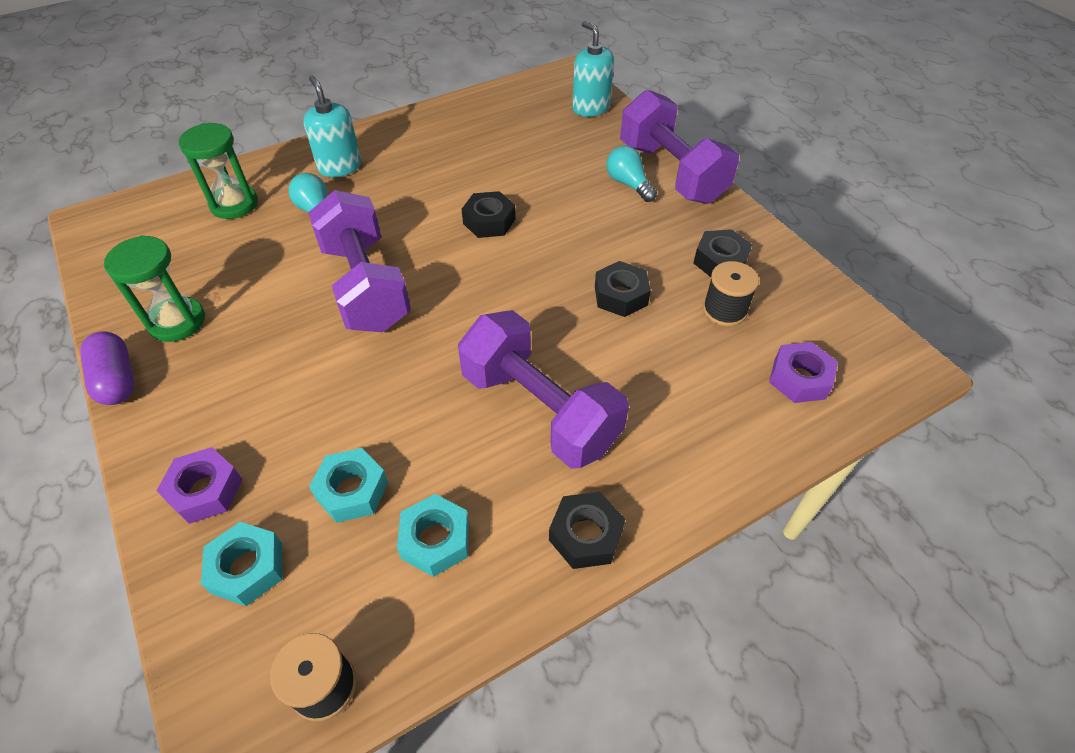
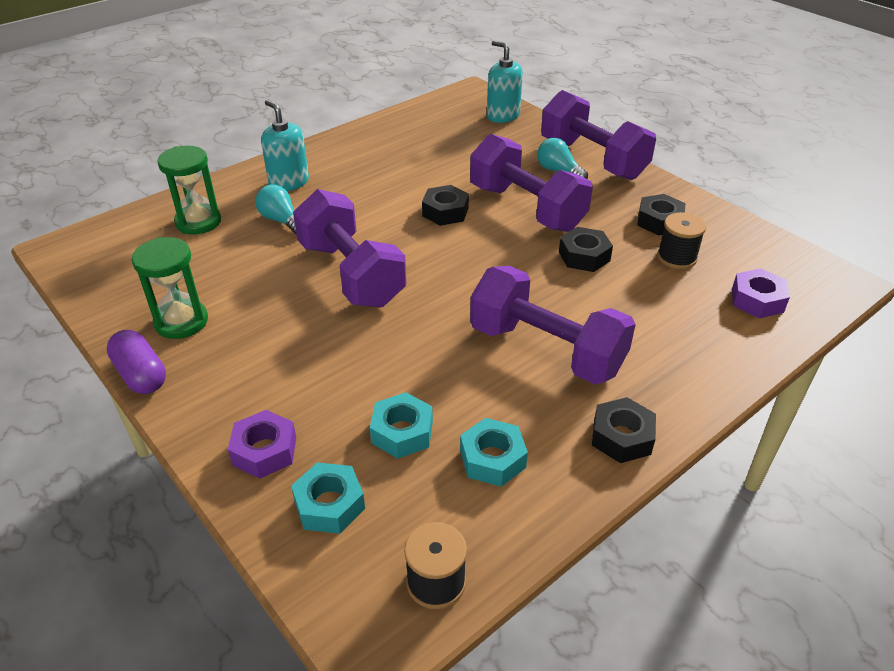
camera: 10 degrees left, 10 degrees down
(578, 226) = (526, 208): none -> purple dumbbell

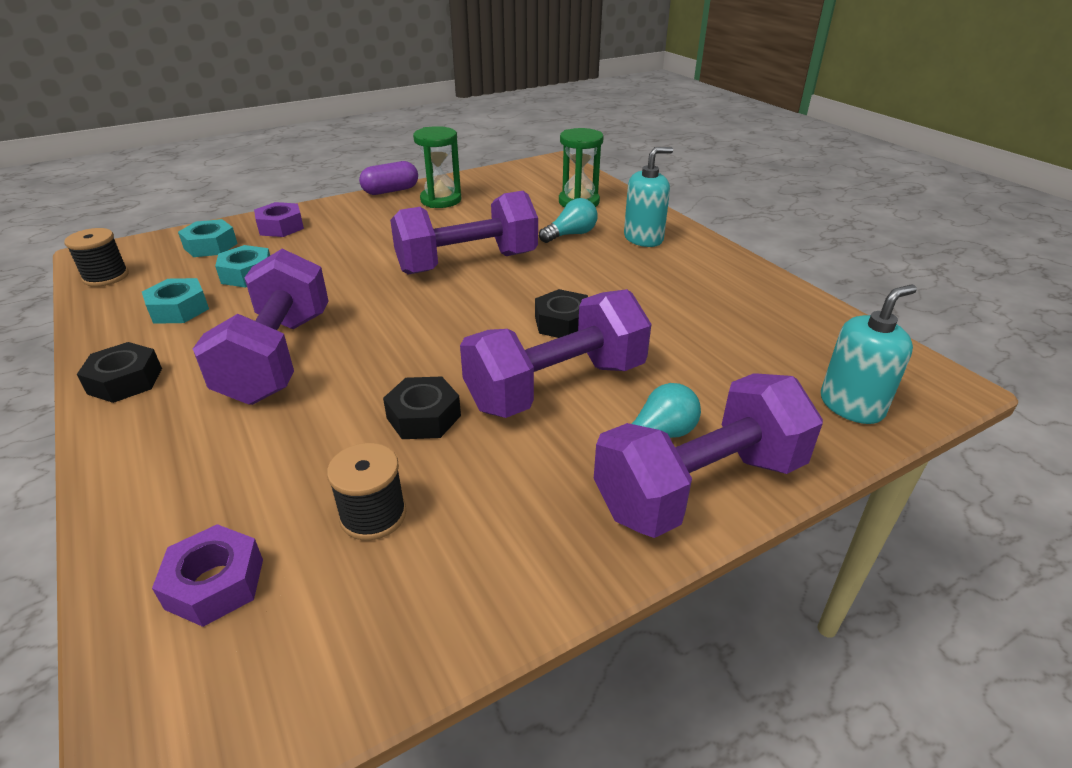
camera: 100 degrees right, 5 degrees down
(546, 350) = (278, 357): purple dumbbell -> purple dumbbell turned 45 degrees counterclockwise
(659, 221) = (478, 524): black nut -> none

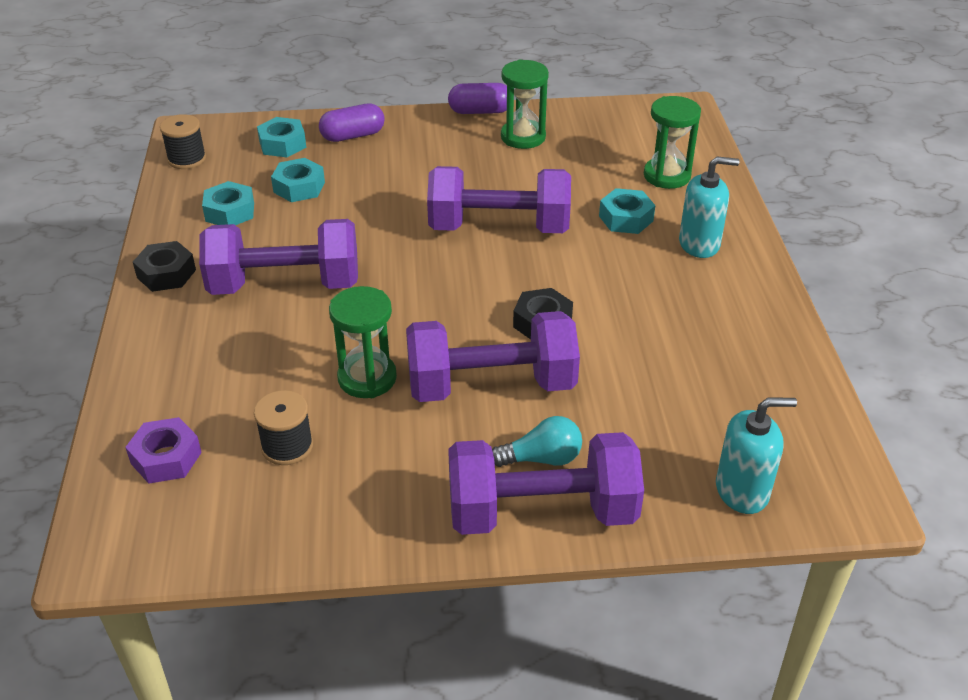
camera: 25 degrees right, 5 degrees up
(278, 357) = (285, 285): purple dumbbell -> purple dumbbell turned 60 degrees clockwise
(281, 227) = (353, 136): purple nut -> purple capsule
(424, 417) = (367, 378): black nut -> green hourglass
(571, 234) = (626, 218): turquoise light bulb -> turquoise nut

